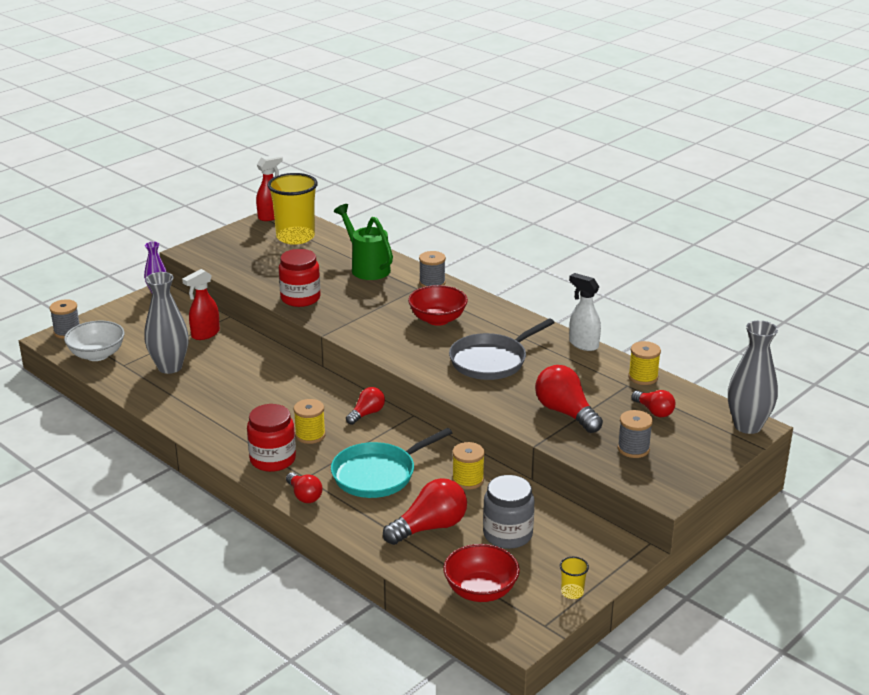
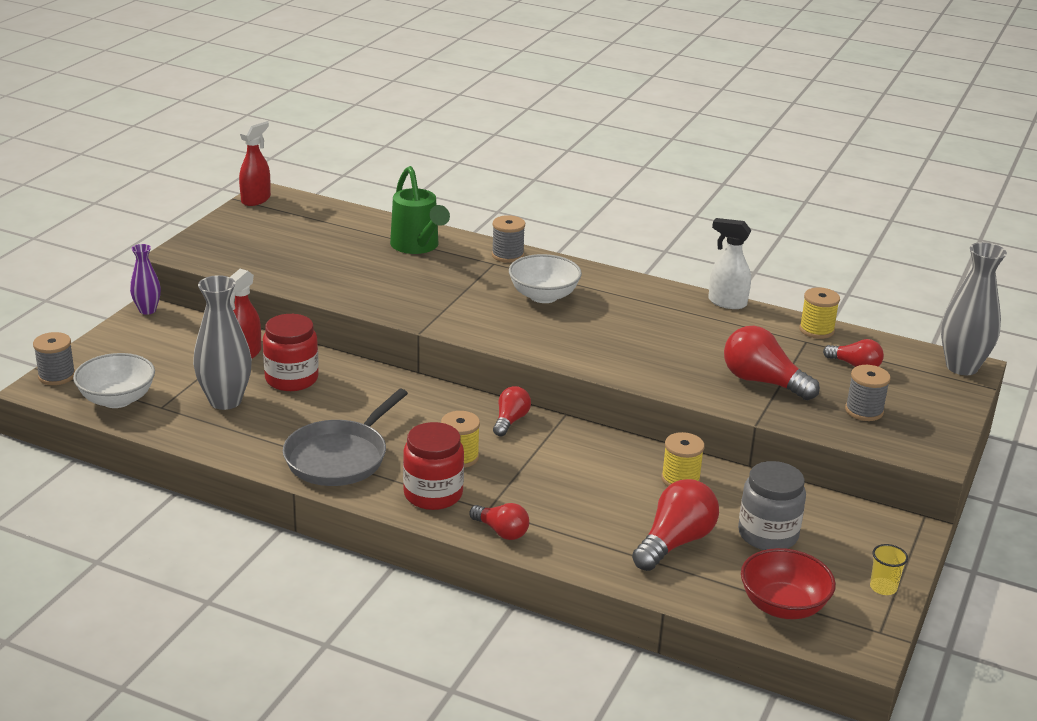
camera: 20 degrees left, 0 degrees up
(295, 237) = (304, 220): yellow cup -> none
(300, 298) = (361, 292): red jar -> red jar (291, 379)
(367, 268) = (417, 246): green watering can -> green watering can turned 150 degrees counterclockwise
(378, 474) = (572, 490): turquoise pan -> none
(437, 319) = (543, 296): red bowl -> white bowl
(491, 361) = (639, 335): grey pan -> grey pan (339, 457)

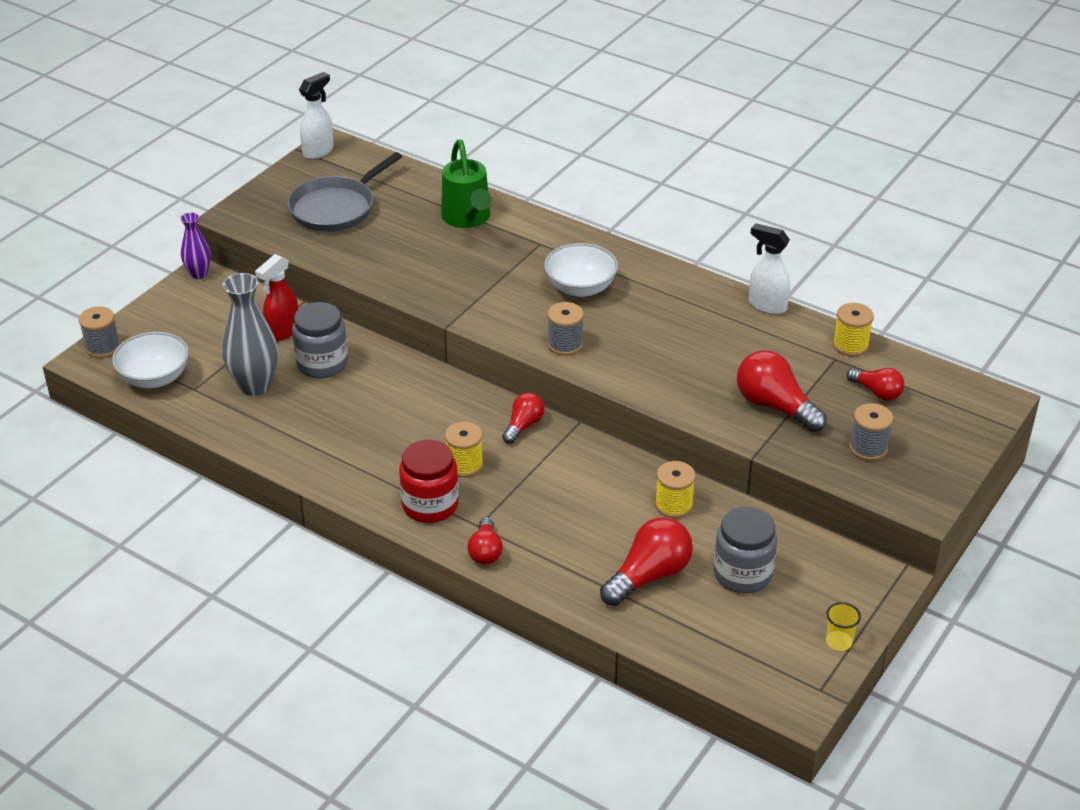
camera: 10 degrees right, 10 degrees up
(256, 199) = (318, 151): red spray bottle -> white spray bottle
(291, 379) = (322, 363): red jar -> grey jar
(339, 457) = (350, 457): grey pan -> grey pan (336, 208)
(501, 531) = (485, 551): red light bulb -> red light bulb turned 45 degrees clockwise
(507, 255) = (556, 234): grey spool -> grey spool (565, 344)
(783, 606) = (734, 654): red bowl -> none
(961, 367) = (989, 400): grey vase -> none

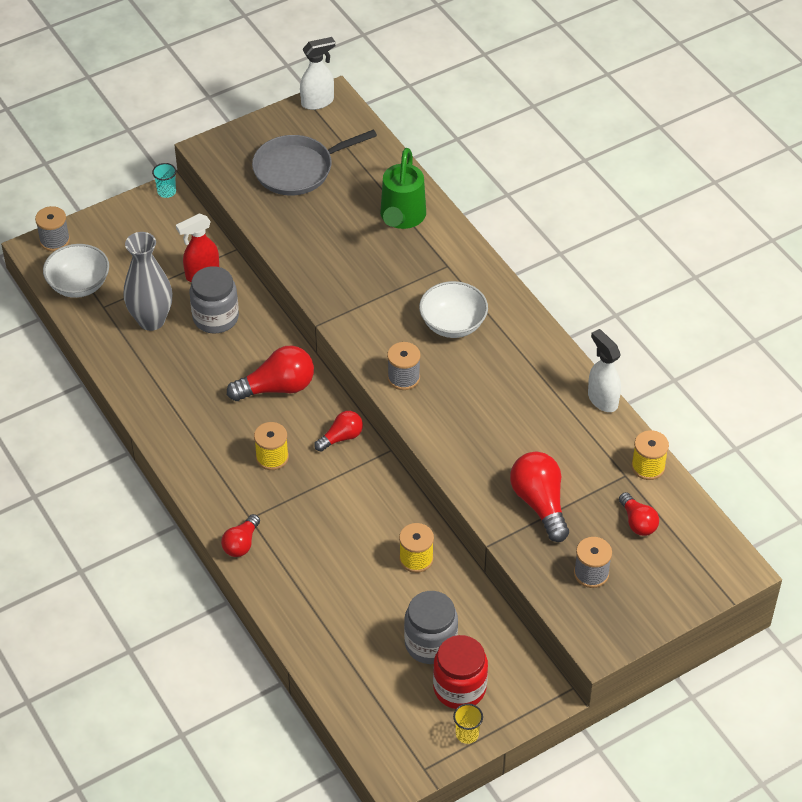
camera: 25 degrees right, 10 degrees up
(198, 274) = (166, 192): purple vase -> turquoise cup
(430, 505) = (223, 485): red jar -> red jar (459, 688)
(649, 576) = (354, 616): red light bulb -> red light bulb (277, 387)

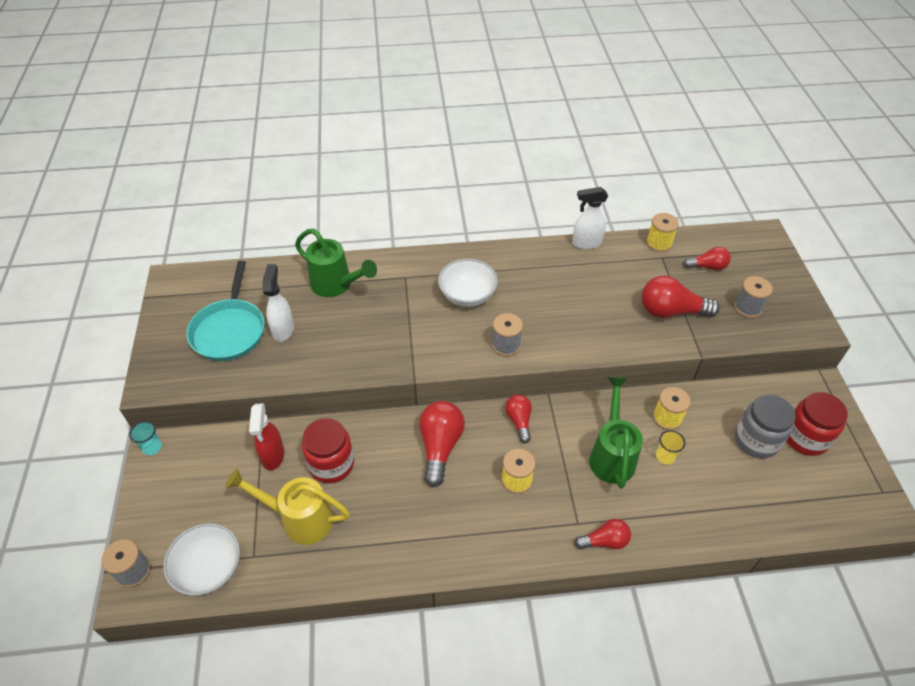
camera: 65 degrees left, 0 degrees up
(151, 320) = (299, 519): grey vase -> yellow watering can
(215, 318) = (331, 464): grey jar -> red jar
(241, 543) = (604, 541): red light bulb -> red light bulb turned 60 degrees counterclockwise
(298, 169) = (229, 330): grey pan -> turquoise pan
(318, 102) = (166, 290): white spray bottle -> white spray bottle (283, 329)
(342, 523) = (611, 455): none -> green watering can
(467, 734) = (852, 450): yellow cup -> yellow cup (665, 456)

